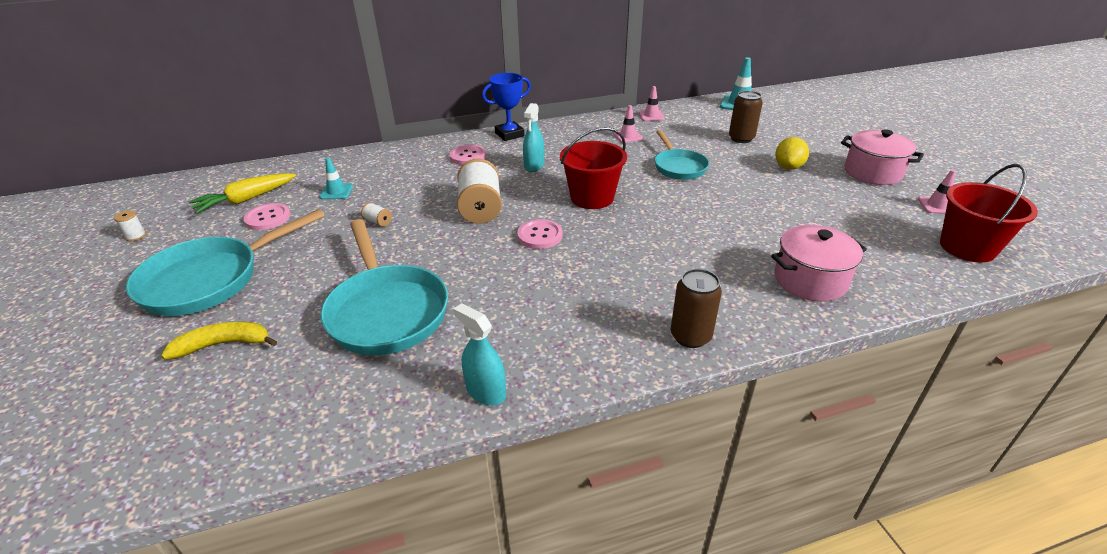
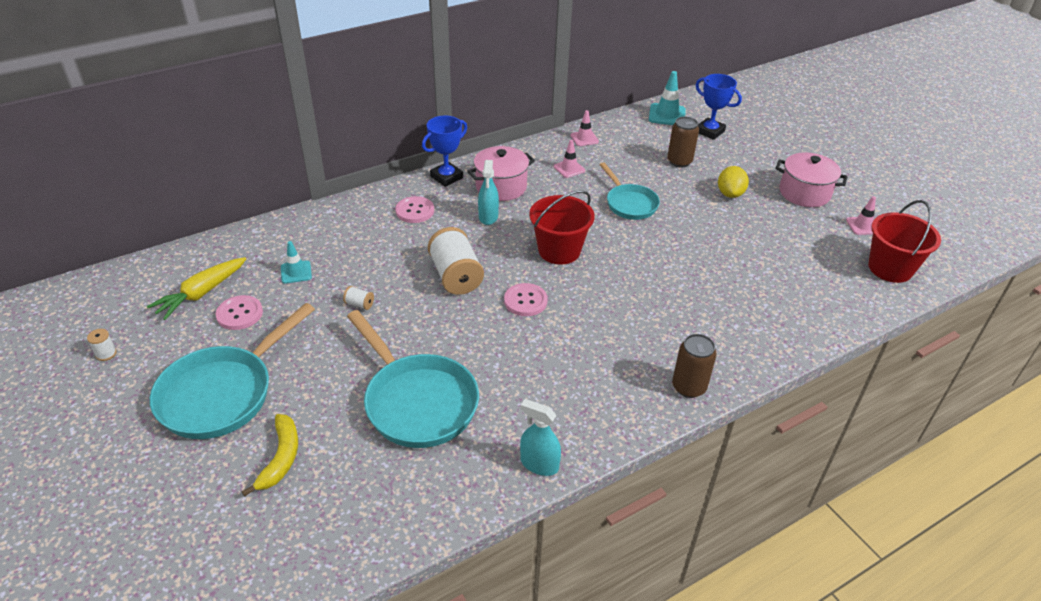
camera: 15 degrees left, 5 degrees up
(224, 344) = (281, 458): yellow banana -> yellow banana turned 120 degrees clockwise
(780, 118) = (710, 131): none -> blue trophy
(810, 280) = (772, 318): pink pot -> pink pot (501, 187)

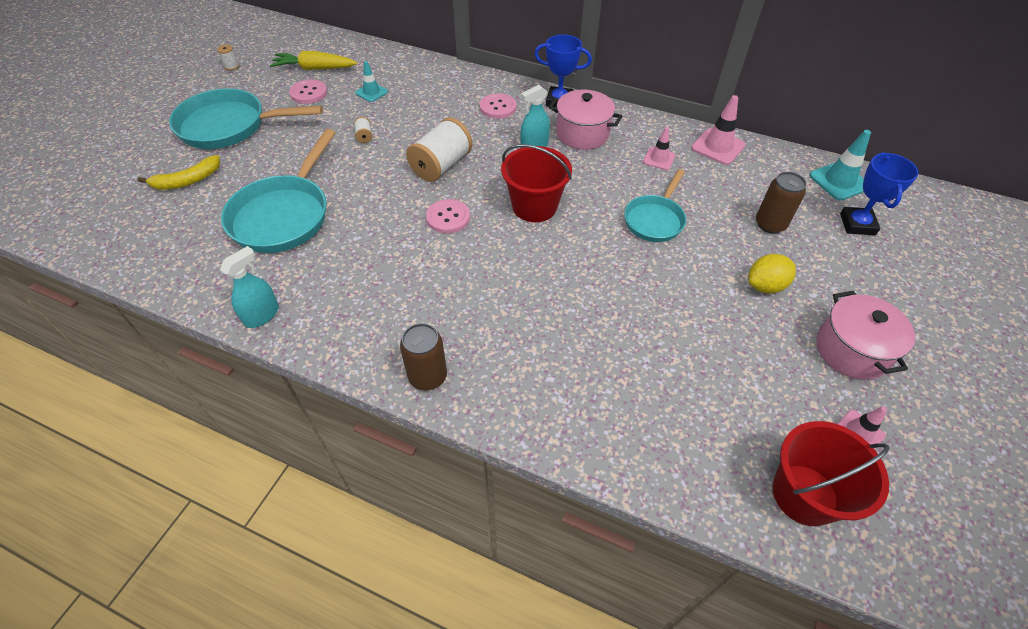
camera: 55 degrees right, 10 degrees up
(539, 464) = (262, 315): turquoise spray bottle -> turquoise spray bottle turned 45 degrees clockwise
(584, 138) = (718, 147): pink traffic cone -> pink traffic cone, size x1.57

